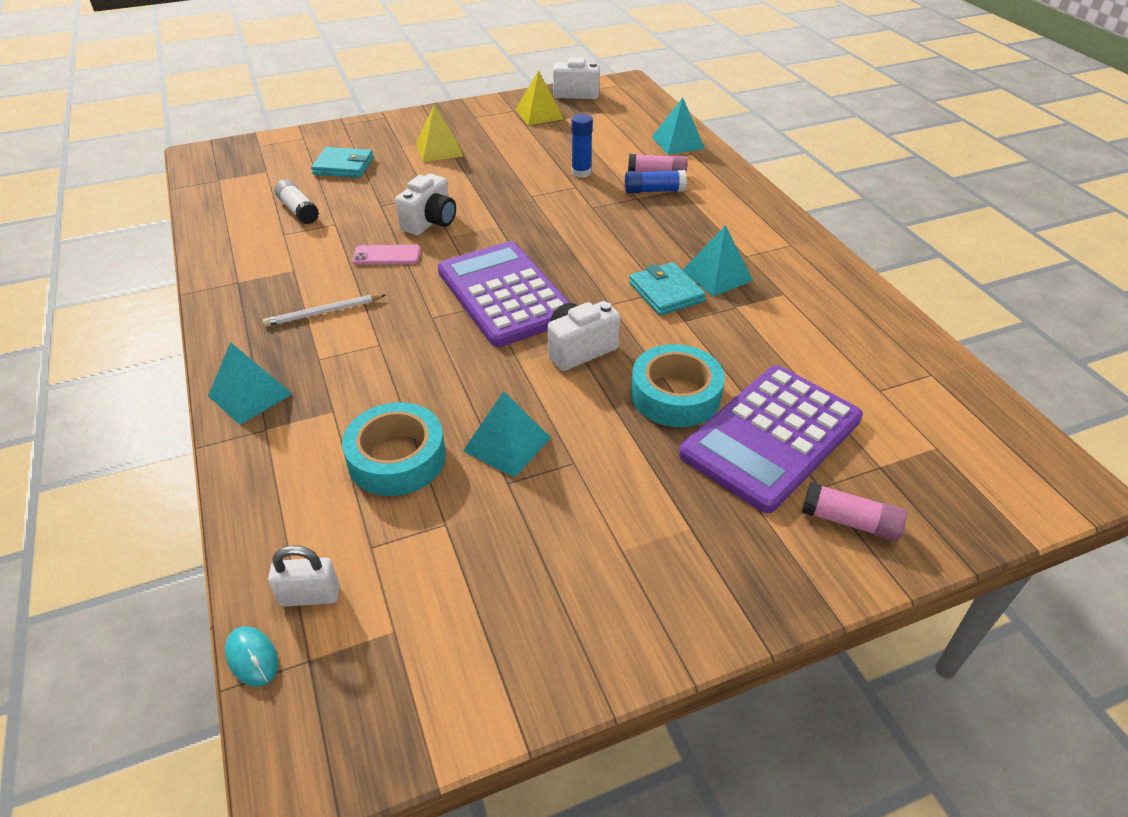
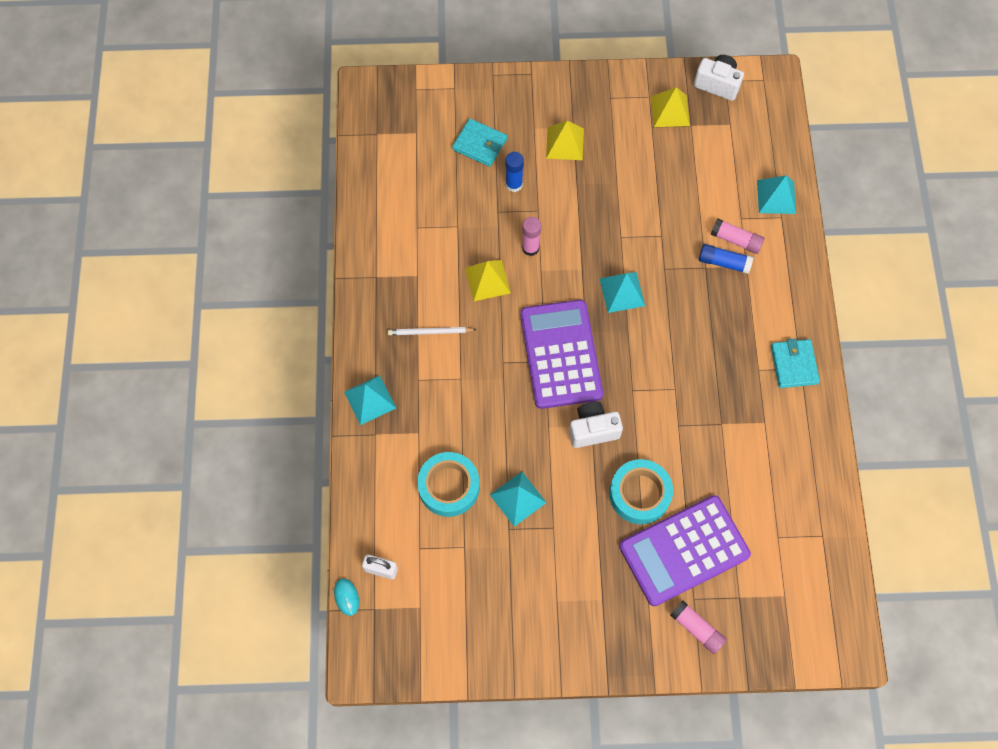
camera: 20 degrees right, 25 degrees up
(298, 210) = (432, 199): white glue stick -> none
(386, 255) = (487, 280): pink phone -> yellow pyramid
(430, 222) = (530, 248): white camera -> pink glue stick
(581, 172) = (673, 216): blue glue stick -> blue glue stick (514, 184)
(666, 292) = (678, 391): turquoise wallet -> turquoise wallet (793, 364)
(717, 275) = (725, 385): turquoise pyramid -> turquoise pyramid (622, 292)

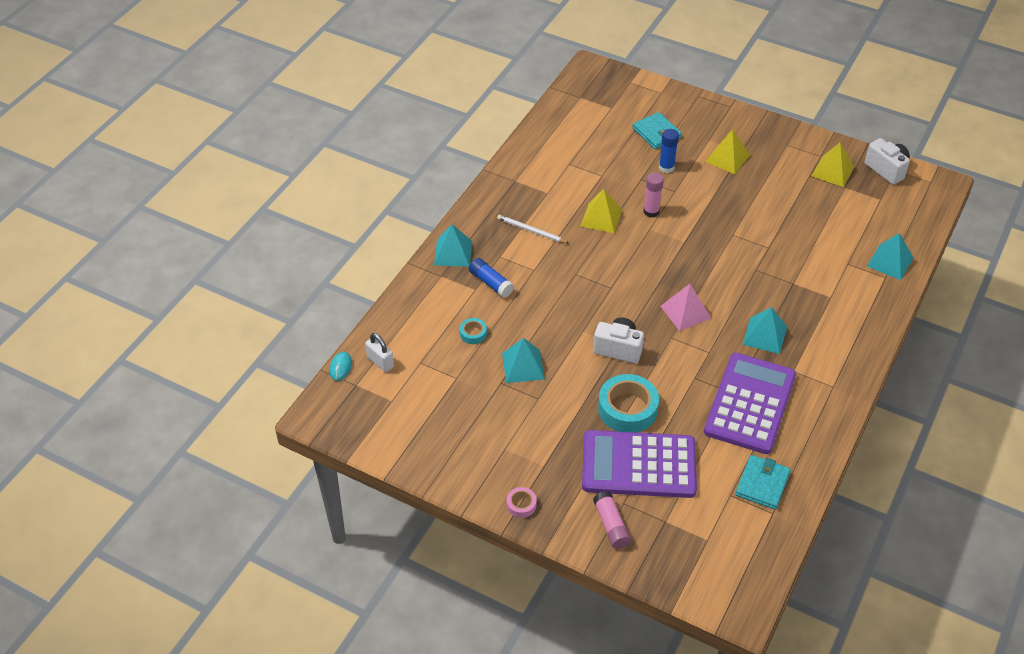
camera: 30 degrees right, 20 degrees down
(449, 486) = (473, 333): turquoise tape -> turquoise tape, size x0.48
(561, 354) = (627, 288): purple calculator -> purple calculator (750, 404)
(607, 653) = (521, 505): none -> pink tape
(622, 292) = (708, 270): turquoise pyramid -> turquoise pyramid (765, 335)
(629, 353) = (685, 312): none -> pink pyramid
(724, 262) = (811, 286): blue glue stick -> blue glue stick (491, 283)
(736, 240) = (833, 276): pink glue stick -> none
(793, 364) = (828, 381): turquoise wallet -> turquoise wallet (762, 484)

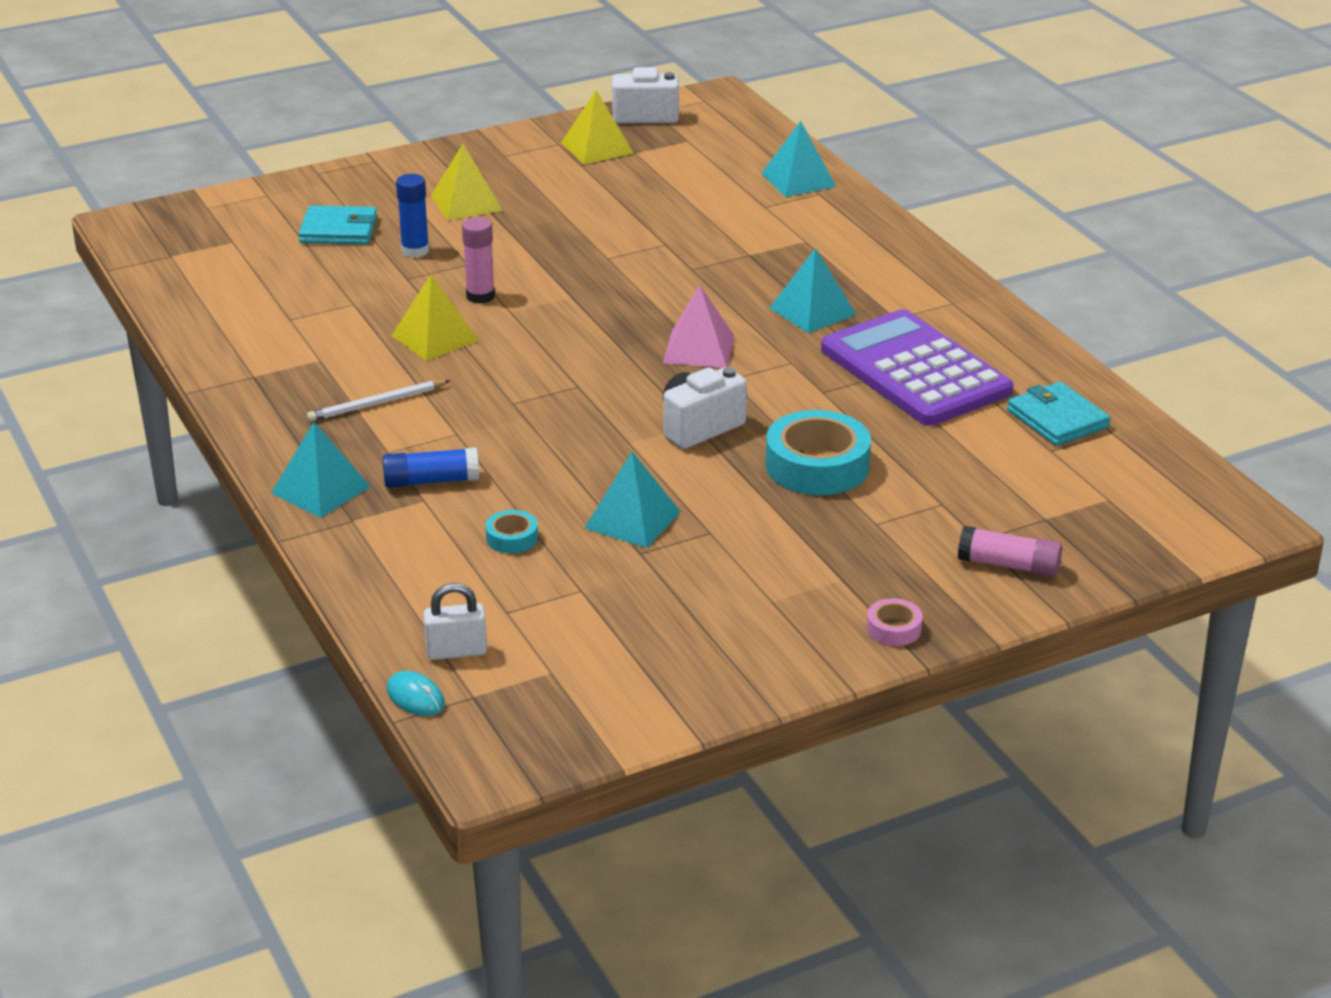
camera: 55 degrees left, 15 degrees down
(638, 465) = (926, 498): purple calculator -> none

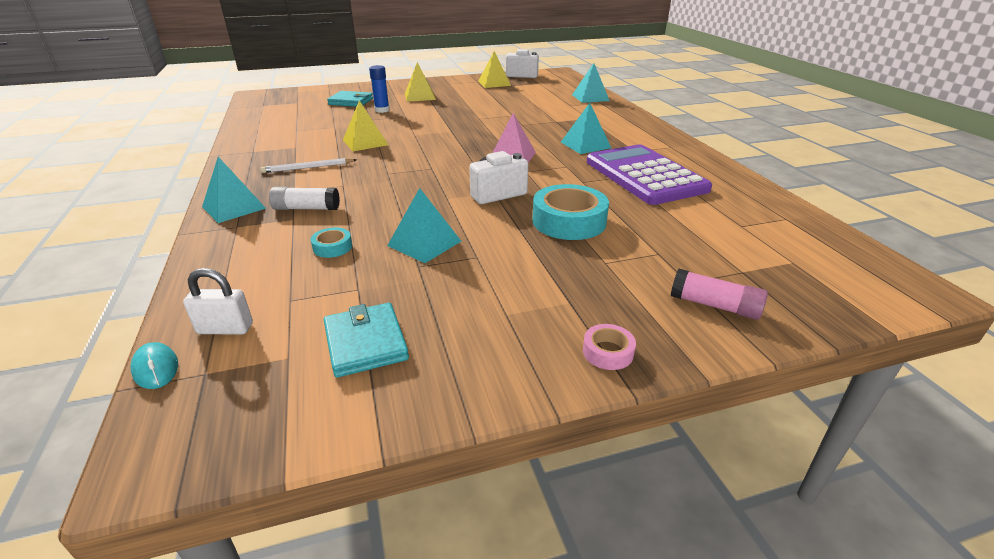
camera: 10 degrees right, 0 degrees up
(431, 481) = (306, 208): blue glue stick -> white glue stick
(480, 296) = (402, 128): pink glue stick -> none
(1057, 419) = (744, 208): turquoise wallet -> turquoise wallet (365, 343)

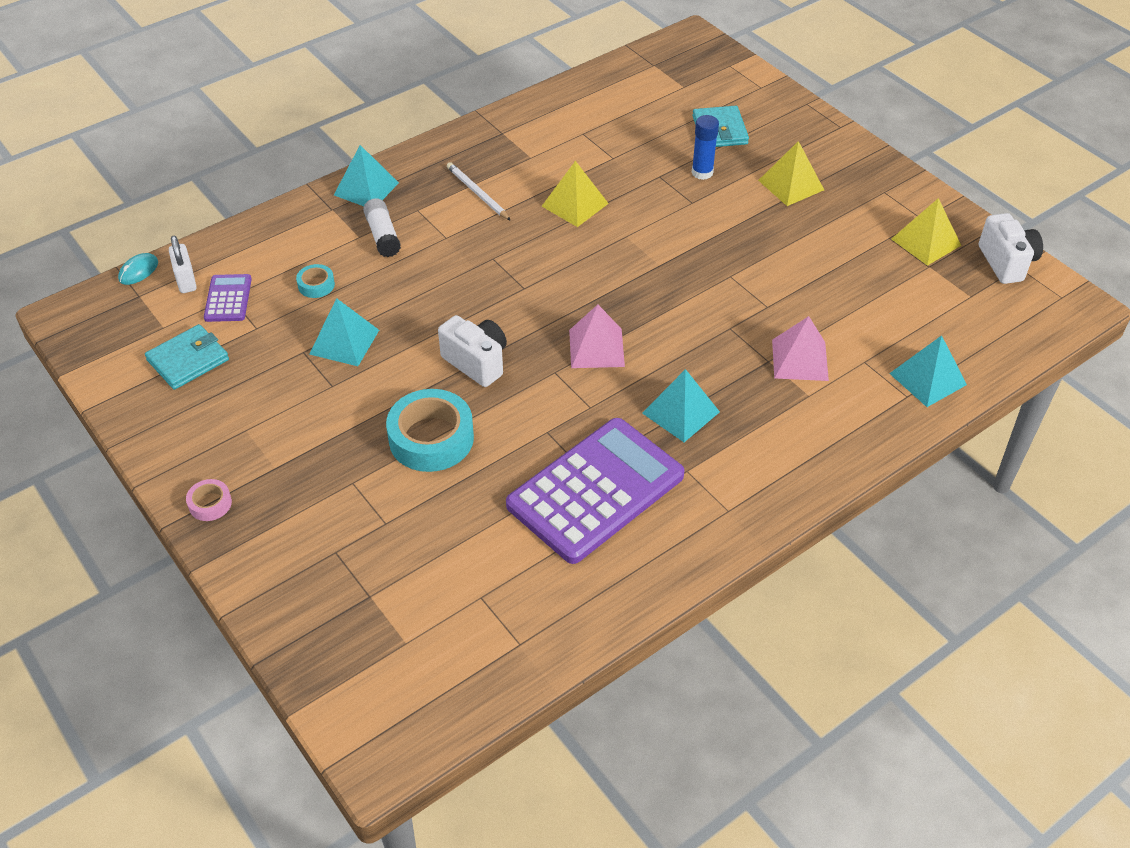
camera: 70 degrees right, 15 degrees up
(293, 301) = (228, 299): none -> purple calculator
(560, 115) = (800, 360): none -> pink pyramid
(714, 305) = (298, 573): pink glue stick -> none

